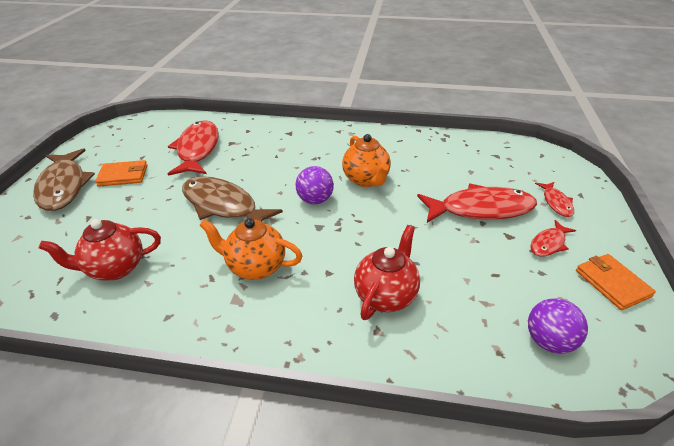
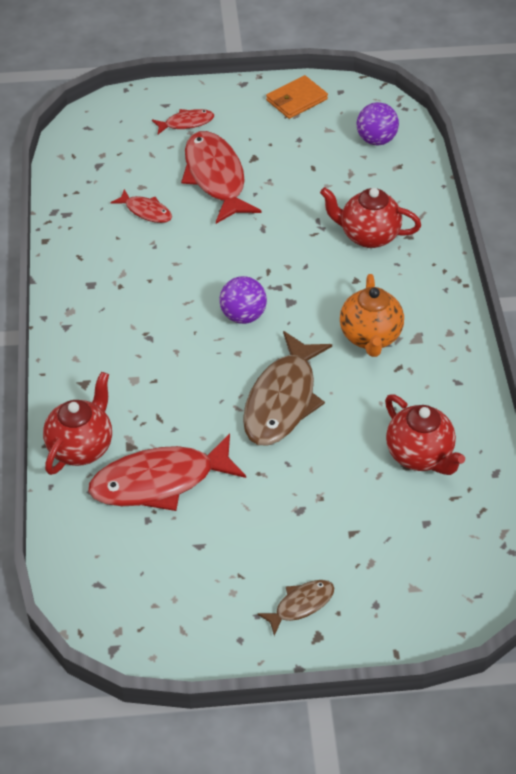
camera: 105 degrees left, 10 degrees up
(64, 186) = (301, 605): brown fish -> brown fish, size x0.50
(123, 175) = (253, 543): orange wallet -> none
(243, 128) = (81, 447): none -> red teapot
(366, 180) = (186, 276): orange teapot -> none
(548, 243) = (256, 132): red fish -> red fish (146, 211)

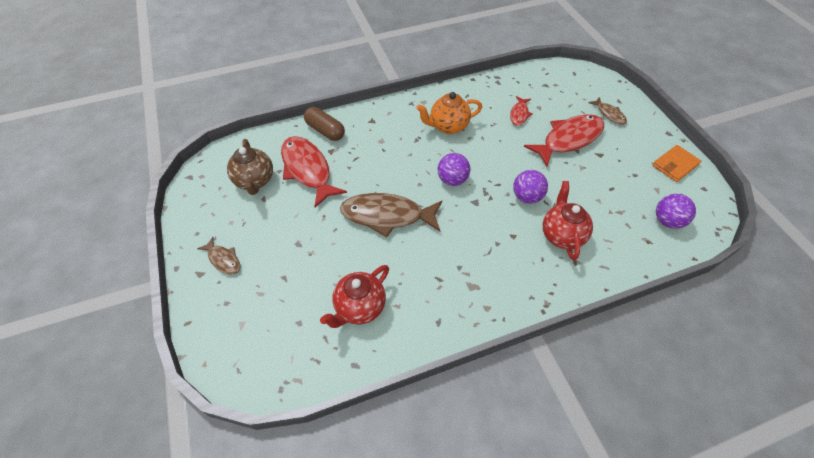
camera: 75 degrees right, 5 degrees up
(81, 447) = (325, 130): red teapot -> brown capsule
(158, 554) = (255, 181): none -> brown teapot
(186, 123) = (609, 114): red fish -> brown fish
(296, 100) = (675, 165): orange wallet -> orange wallet turned 75 degrees counterclockwise
(299, 249) = (526, 197): none -> purple ball
(370, 337) = (461, 255): orange teapot -> orange teapot (448, 126)

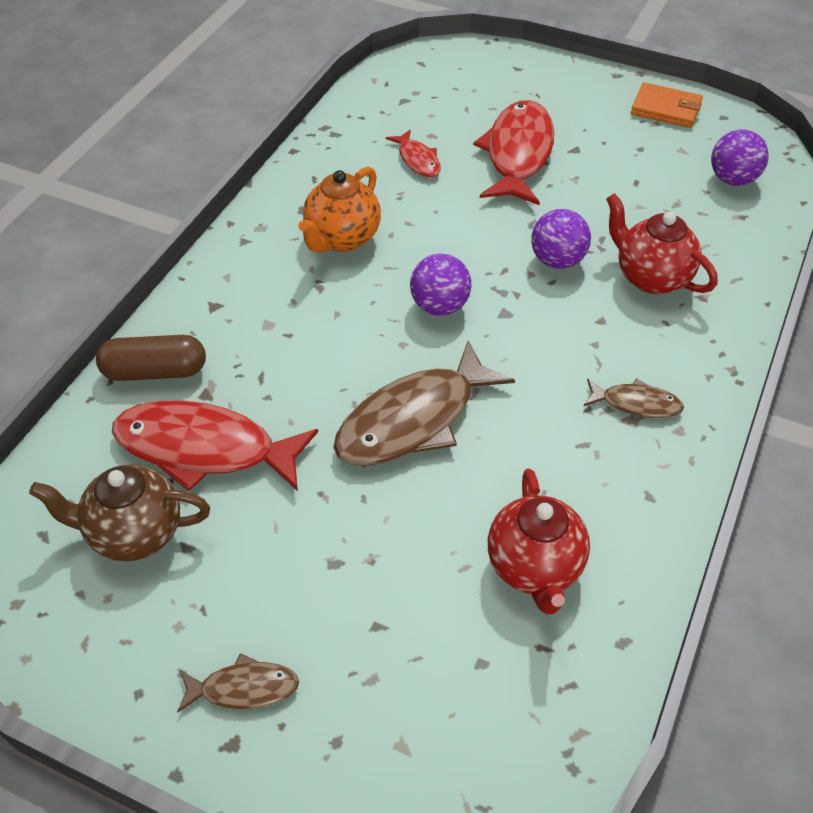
camera: 45 degrees left, 5 degrees down
(255, 181) = (134, 533): brown teapot -> brown teapot turned 150 degrees clockwise
(609, 114) = (526, 92): brown fish -> brown fish (636, 404)
(675, 165) = (666, 109): orange wallet -> orange wallet turned 75 degrees counterclockwise

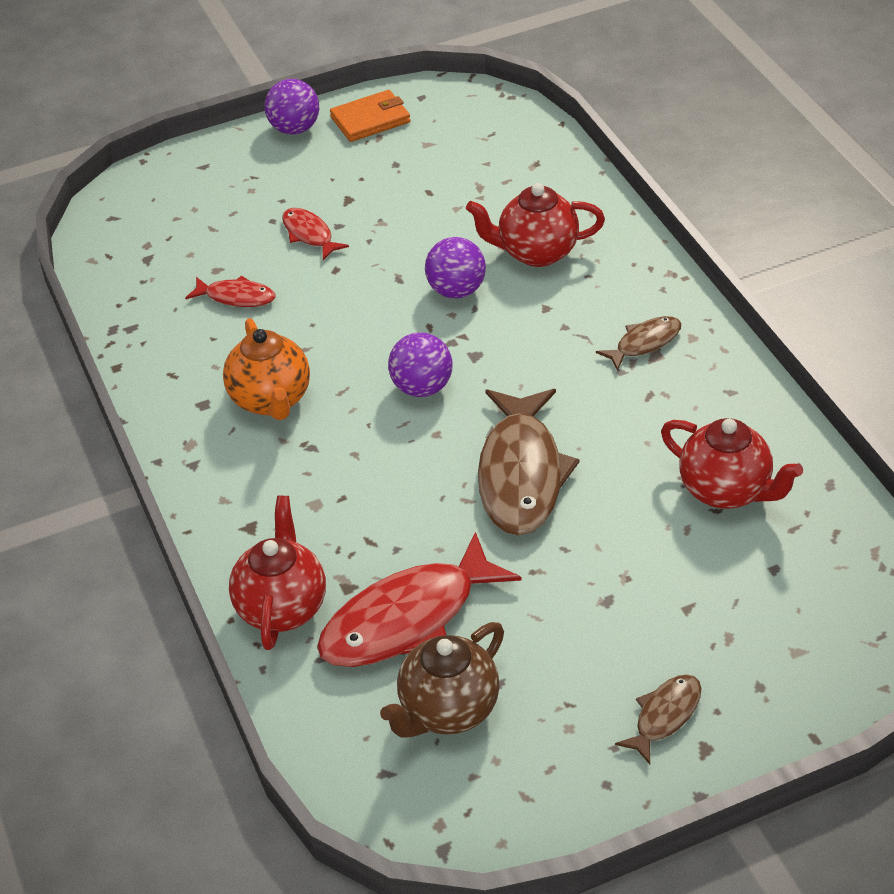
camera: 45 degrees left, 5 degrees down
(155, 371) = (282, 607): brown capsule -> red teapot
(518, 154) = (309, 234): red fish -> red fish, size x0.50
(732, 179) = (493, 141): purple ball -> purple ball (295, 129)

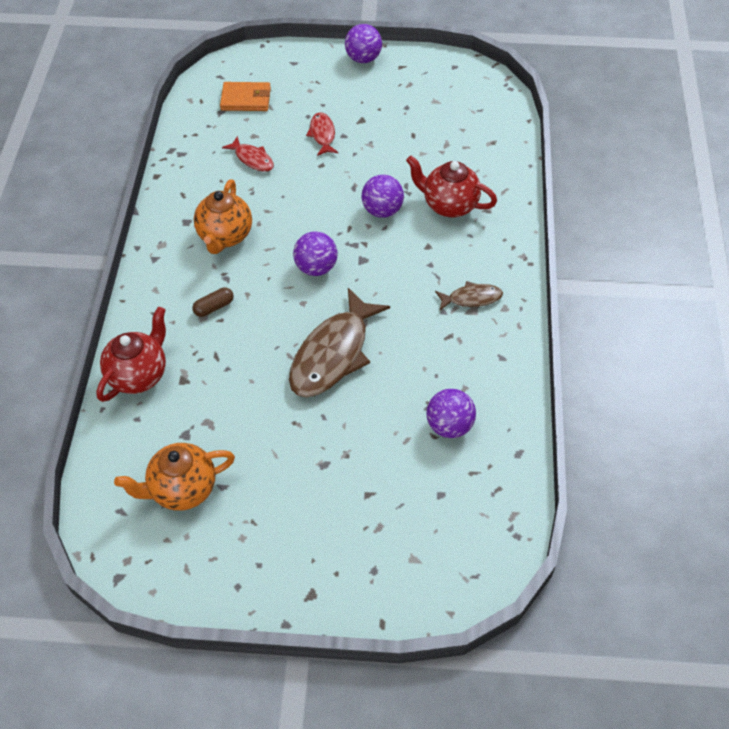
camera: 25 degrees right, 10 degrees up
(322, 487) = (214, 307): none -> brown capsule
(370, 120) = (412, 70): orange wallet -> orange wallet (246, 99)
(408, 619) = (202, 418): red fish -> none
(448, 710) = (182, 489): brown teapot -> orange teapot
(664, 716) = (302, 560): brown fish -> none
(726, 491) = (449, 425): red teapot -> purple ball

